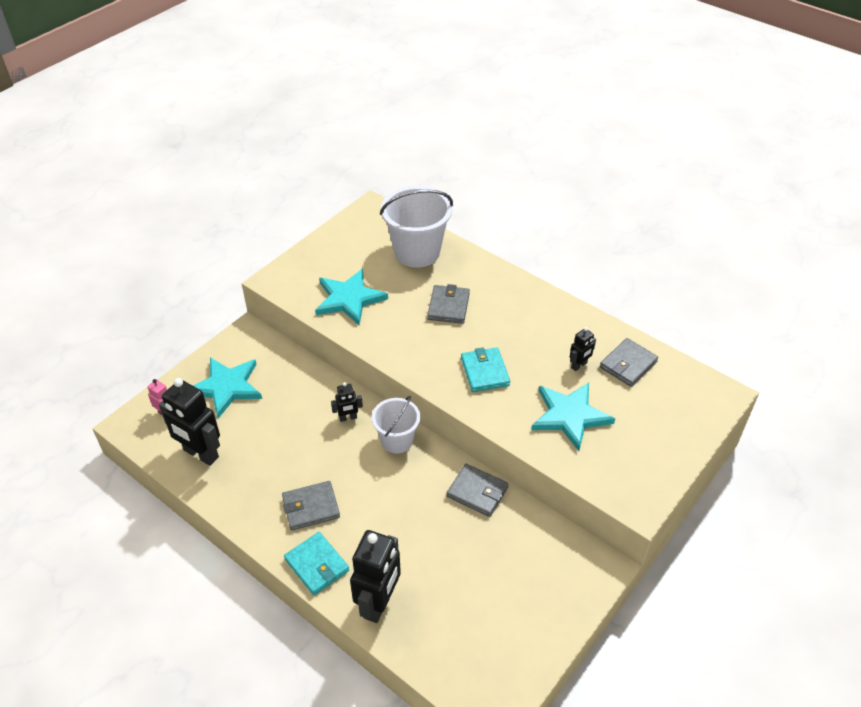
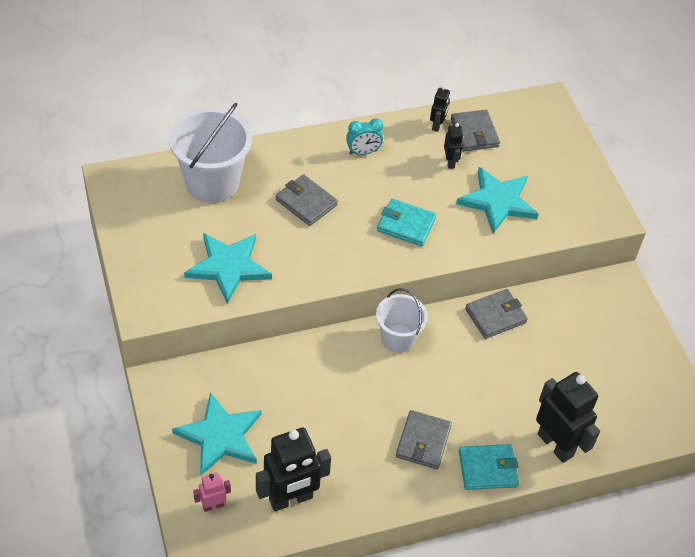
camera: 60 degrees left, 5 degrees up
(348, 418) = (342, 360): black robot -> black robot (437, 125)
(531, 311) = (363, 152): none -> turquoise clock

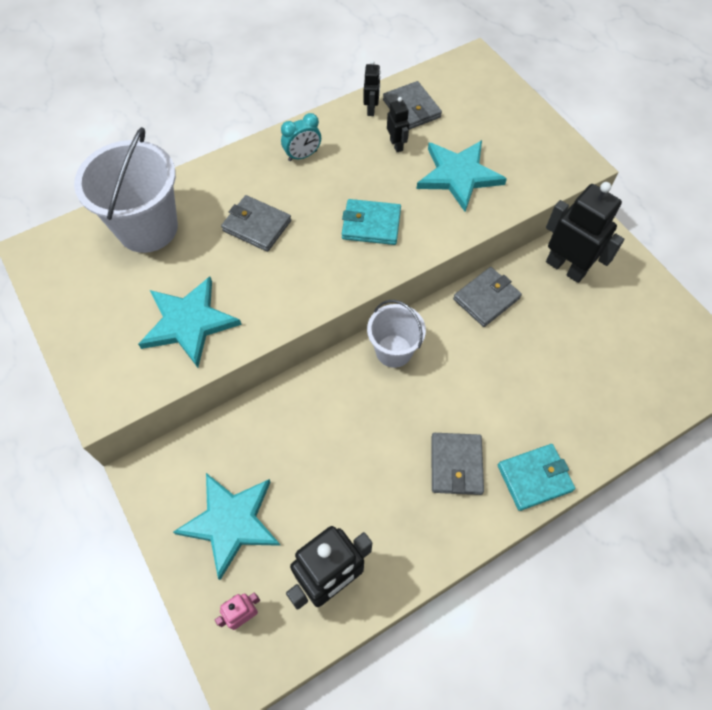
camera: 10 degrees left, 10 degrees up
(555, 444) = (595, 428): black robot -> black robot (565, 268)

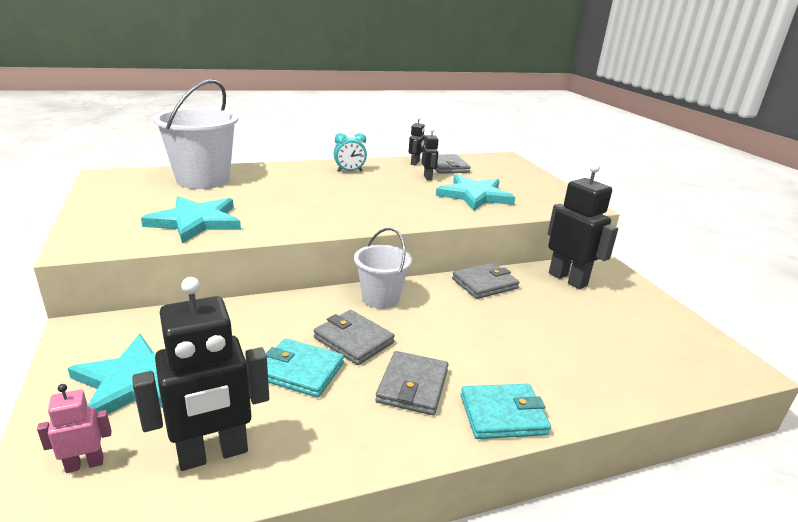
camera: 10 degrees right, 35 degrees down
(257, 226) = (291, 191): grey wallet -> grey wallet (353, 340)
(371, 224) = (388, 204): turquoise wallet -> turquoise wallet (300, 371)

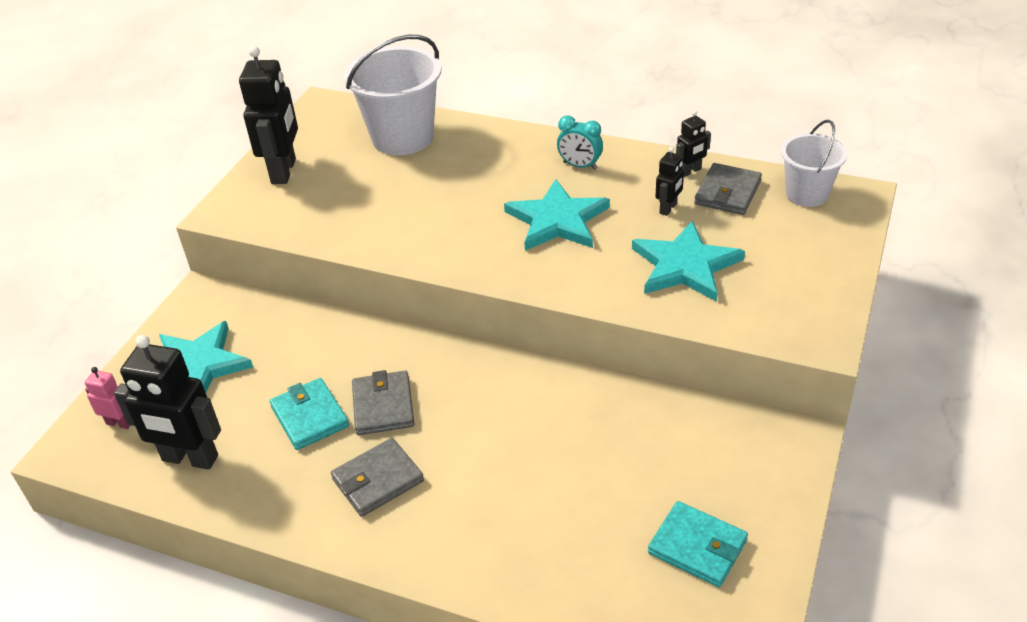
camera: 45 degrees right, 15 degrees up
(196, 221) = (335, 209): turquoise star -> turquoise star (557, 220)
(380, 298) = (462, 366): white bucket -> white bucket (807, 194)
(484, 284) = (597, 397): grey wallet -> none
(503, 415) = (417, 550): turquoise wallet -> turquoise wallet (697, 547)
(568, 279) = (712, 437): black robot -> black robot (284, 171)

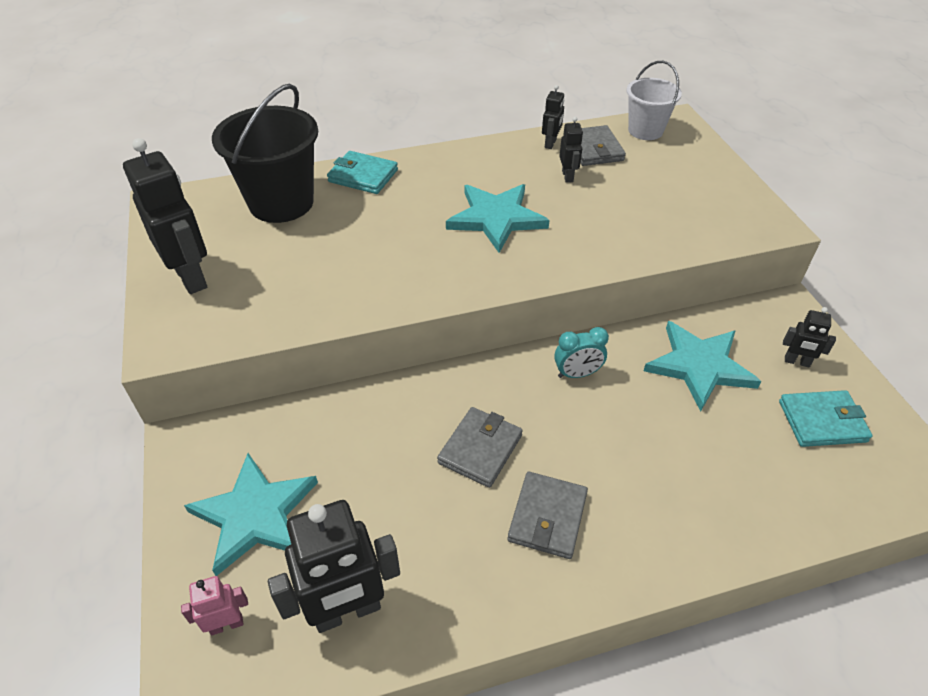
camera: 40 degrees left, 5 degrees up
(310, 417) = (424, 497): turquoise wallet -> turquoise wallet (363, 176)
(383, 406) = (480, 449): grey wallet -> grey wallet turned 75 degrees clockwise
(402, 137) = (281, 203): white bucket -> black bucket
(580, 166) = (464, 170): turquoise clock -> turquoise clock (577, 374)
(685, 266) = (629, 213): turquoise star -> turquoise star (699, 366)
(740, 487) = (797, 362): none -> black robot

